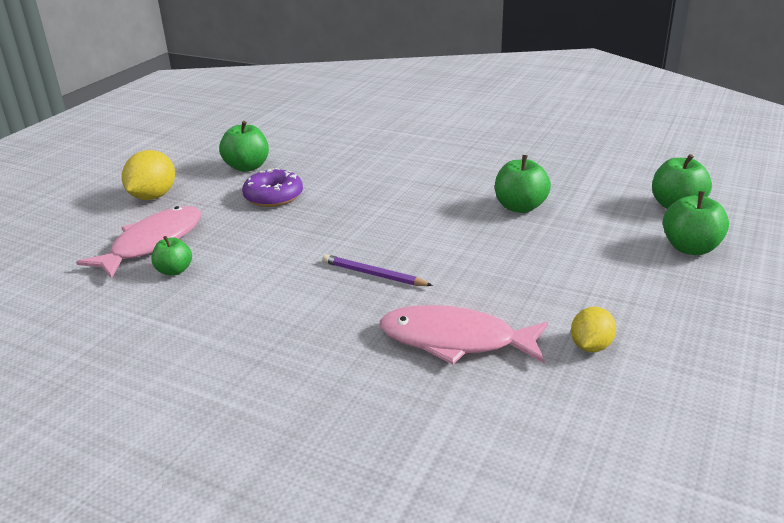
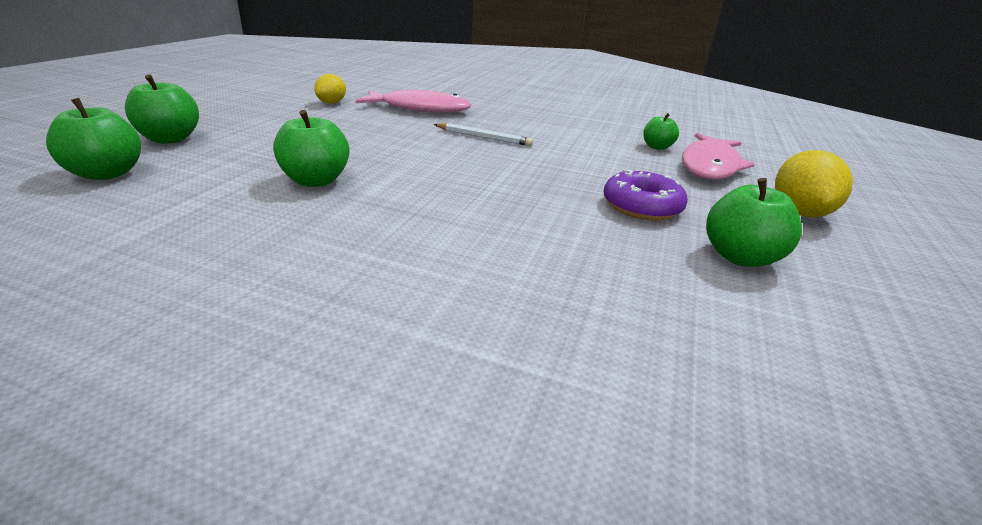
camera: 170 degrees right, 0 degrees up
(373, 274) = (484, 137): purple pencil -> white pencil

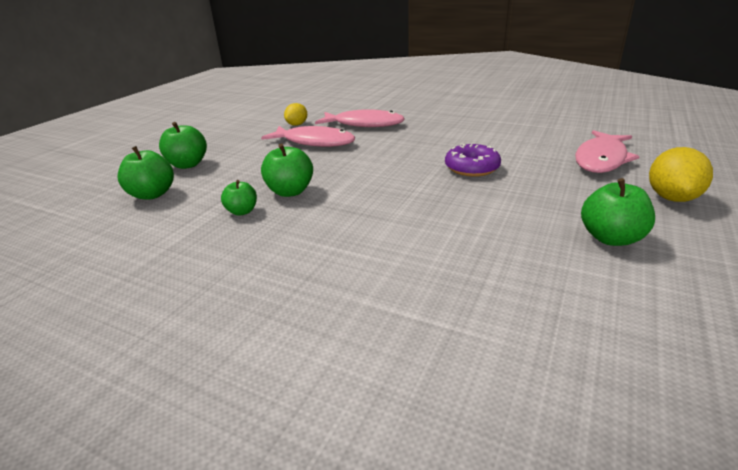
camera: 10 degrees right, 0 degrees up
(354, 124) = (314, 142): none -> pink fish
(484, 137) = (414, 146): white pencil -> none
(641, 206) = (536, 199): purple donut -> purple donut (472, 168)
(657, 147) = (557, 145): green apple -> green apple (242, 211)

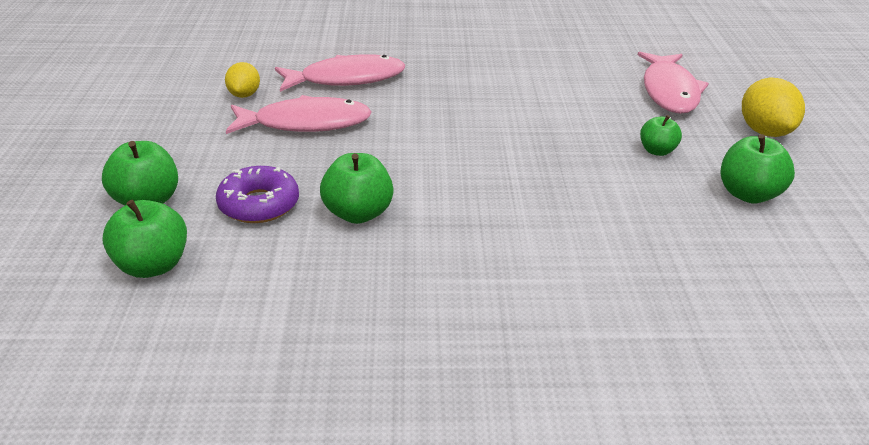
camera: 30 degrees left, 5 degrees up
(242, 211) = (325, 259): green apple -> green apple (657, 151)
(472, 168) = (547, 129): purple donut -> purple donut (259, 204)

